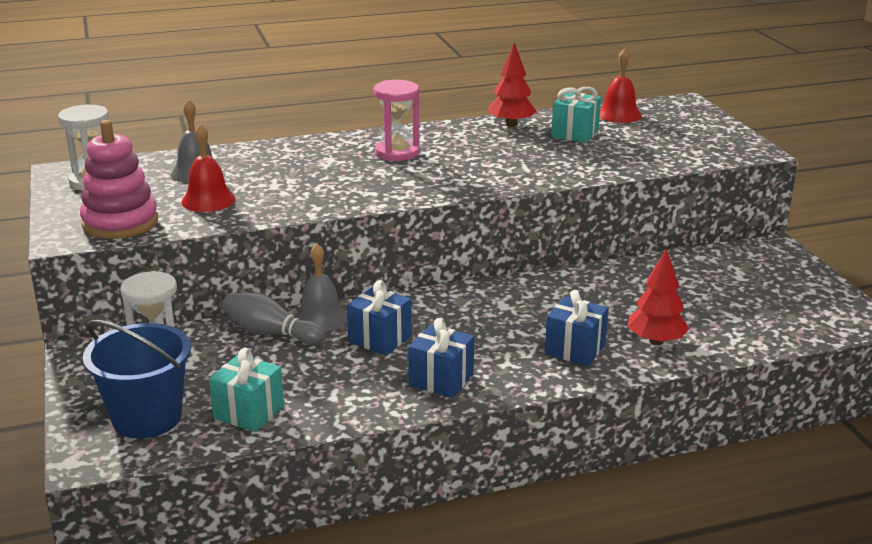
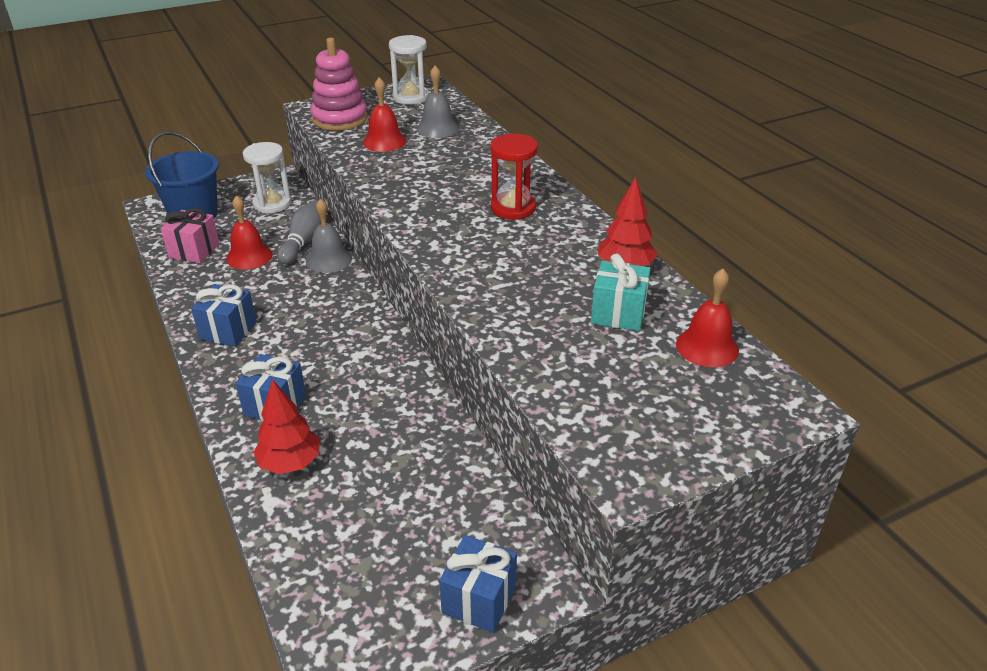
camera: 80 degrees right, 10 degrees up
(249, 412) = (194, 251): turquoise gift -> pink gift
(285, 370) = (249, 256): none -> red bell
(380, 339) = (295, 292): blue gift -> blue gift (479, 599)
(397, 153) = (513, 208): pink hourglass -> red hourglass

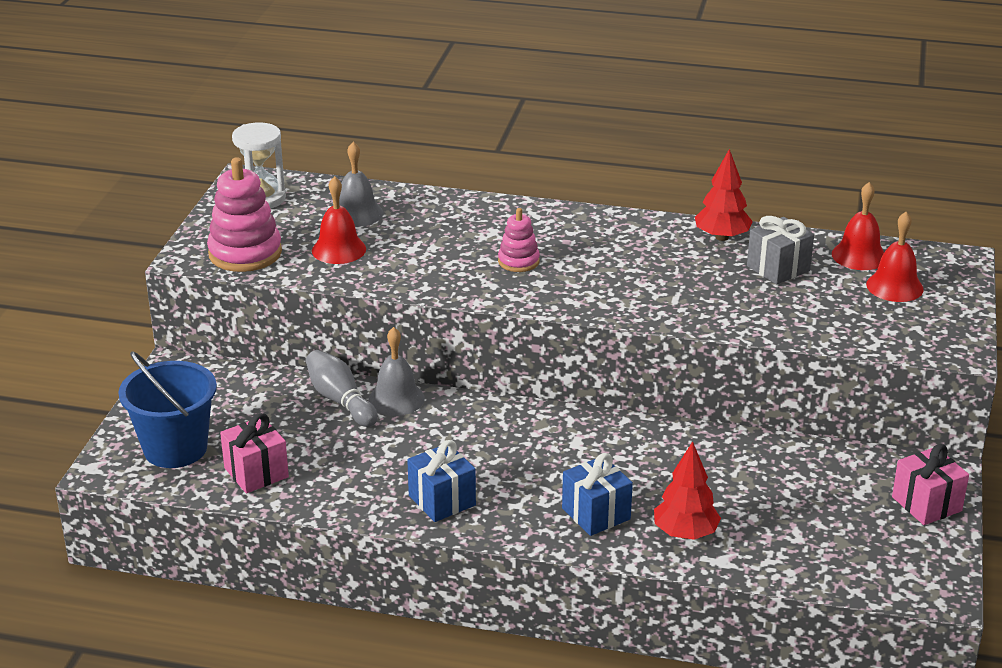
camera: 50 degrees left, 5 degrees down
(249, 256) = (320, 442): red bell -> red bell (894, 286)
(272, 204) = (230, 391): white hourglass -> none
(459, 203) = (518, 261): none -> pink stacking toy
(479, 599) = (926, 504): blue gift -> pink gift
(513, 208) = (565, 242): red hourglass -> none
(618, 313) = (778, 268): turquoise gift -> grey gift

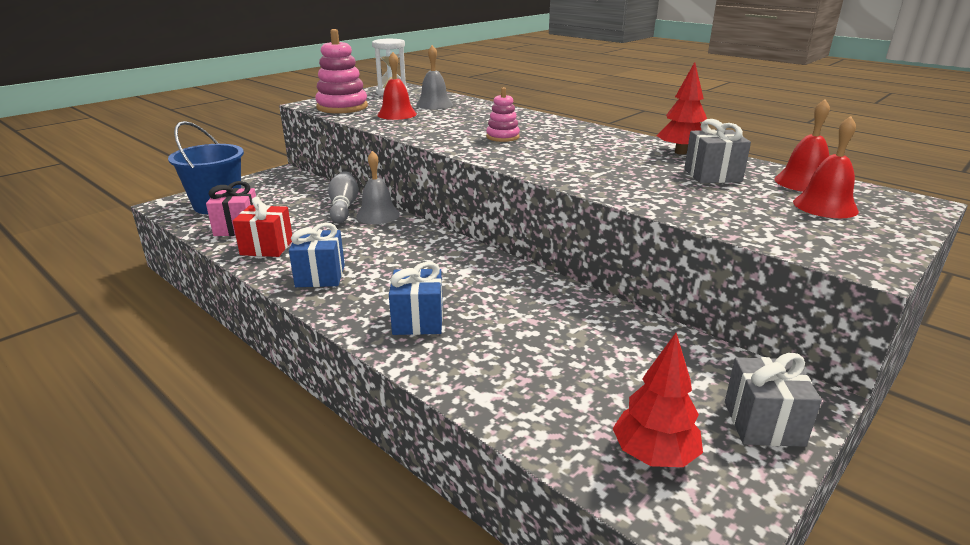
camera: 30 degrees right, 5 degrees down
(333, 486) = (267, 247): none -> red gift
(685, 533) = (475, 361): red tree -> red tree (654, 455)
(926, 504) = (763, 423): pink gift -> grey gift

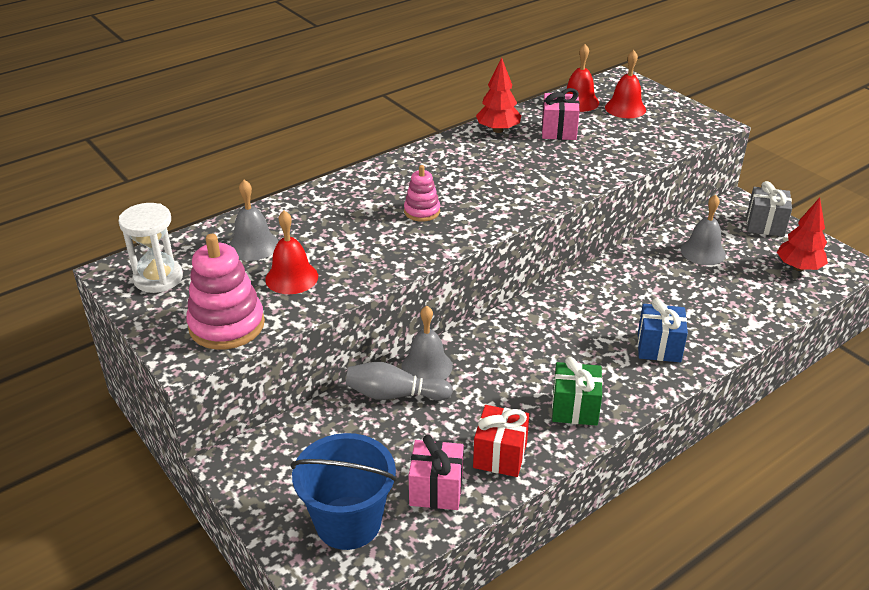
camera: 80 degrees left, 10 degrees up
(320, 276) = (574, 408): blue gift -> green gift
(637, 356) = (703, 252): none -> grey bell
(712, 175) = (558, 131): grey gift -> pink gift

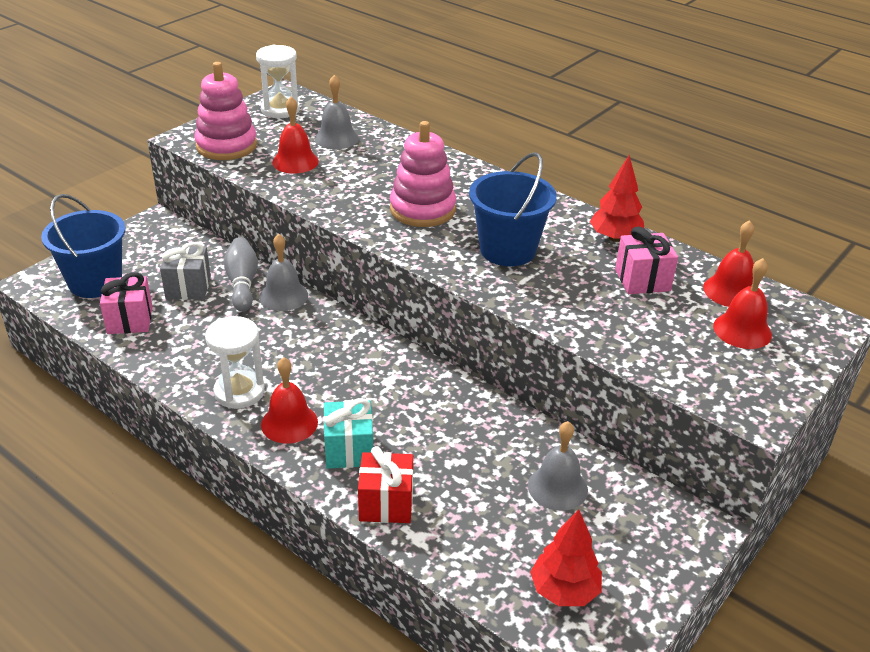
camera: 75 degrees right, 0 degrees up
(422, 211) = (422, 209): pink stacking toy -> pink stacking toy, size x1.77
(500, 455) = (171, 350): red gift -> red gift (386, 503)
(502, 179) = (507, 250): none -> blue bucket
(574, 408) = (239, 392): green gift -> white hourglass
(622, 379) = (289, 423): none -> red bell
(659, 347) = (349, 450): blue gift -> turquoise gift
(765, 225) = (658, 556): grey gift -> grey gift (188, 287)

